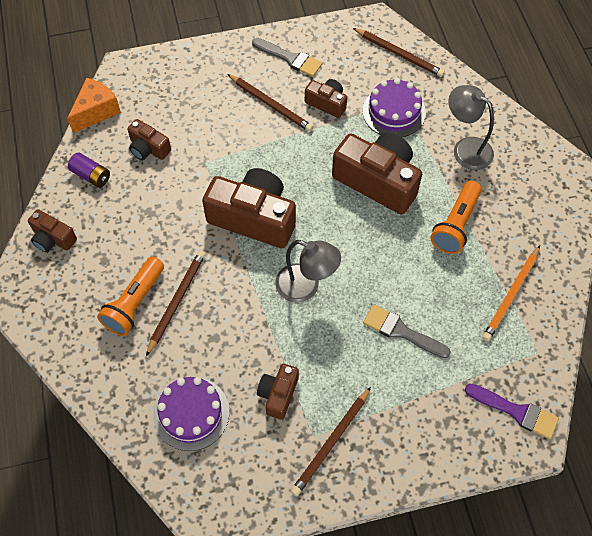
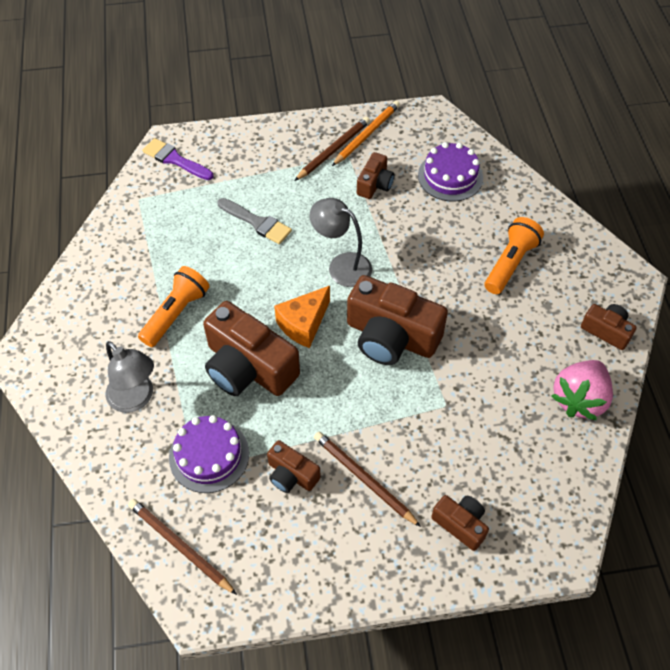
camera: 175 degrees left, 5 degrees down
(91, 175) = (579, 399): purple battery -> pink strawberry
(96, 111) = (589, 486): orange cheese -> orange cheese (303, 324)
(148, 148) = (515, 429): brown camera -> brown camera (460, 524)
(176, 301) = (469, 262): brown pencil -> none
(290, 58) = (332, 551): grey brush -> none
(511, 295) = (144, 244): orange pencil -> orange pencil (366, 134)

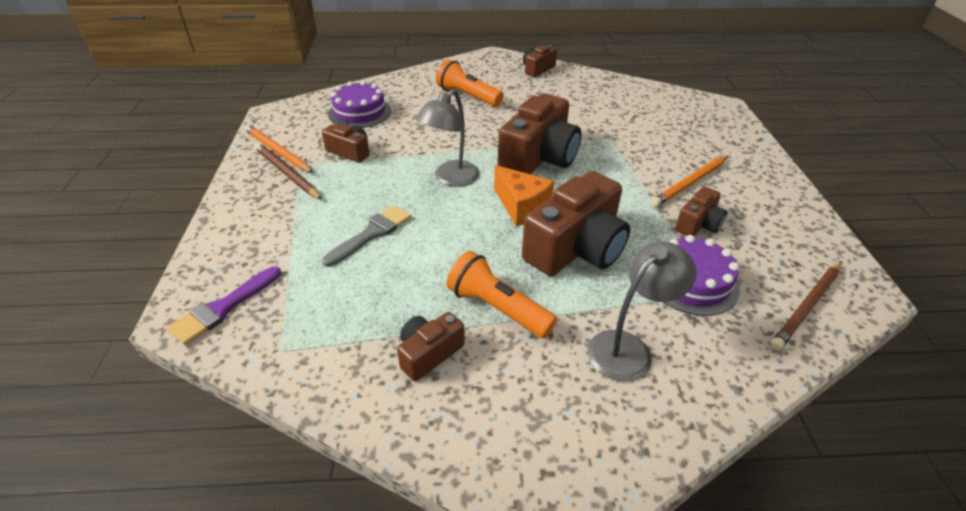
camera: 85 degrees left, 15 degrees down
(364, 479) = (690, 183): brown pencil -> orange pencil
(460, 524) = (715, 141): brown camera -> brown camera (429, 353)
(579, 399) = (597, 85): pink strawberry -> none

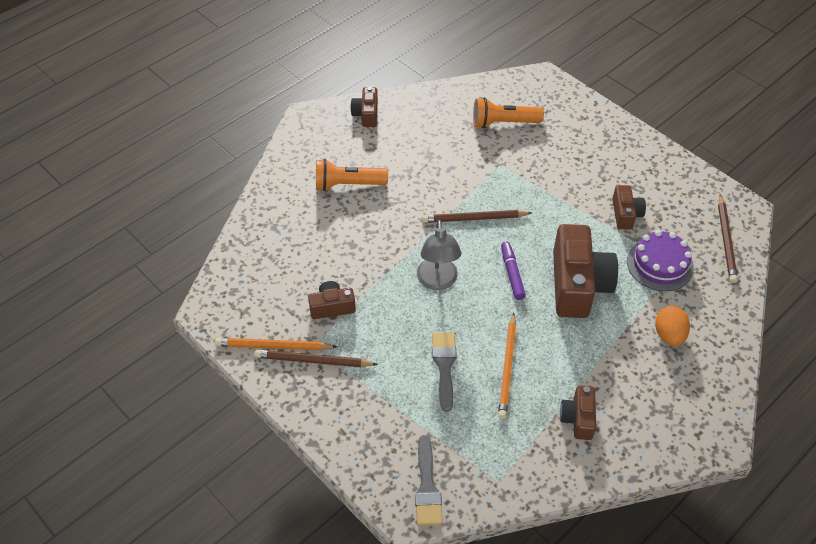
camera: 40 degrees left, 10 degrees up
(223, 308) = (427, 487): purple brush -> grey brush
(359, 112) = (282, 261): purple cake -> none
(497, 308) = (581, 361): orange flashlight -> orange flashlight (503, 123)
(521, 207) = (512, 274): orange cheese -> purple marker
(539, 157) = (474, 218): brown camera -> brown pencil
(628, 348) = (669, 335): grey lamp -> orange egg
(690, 183) = (590, 178): orange pencil -> orange pencil (507, 368)

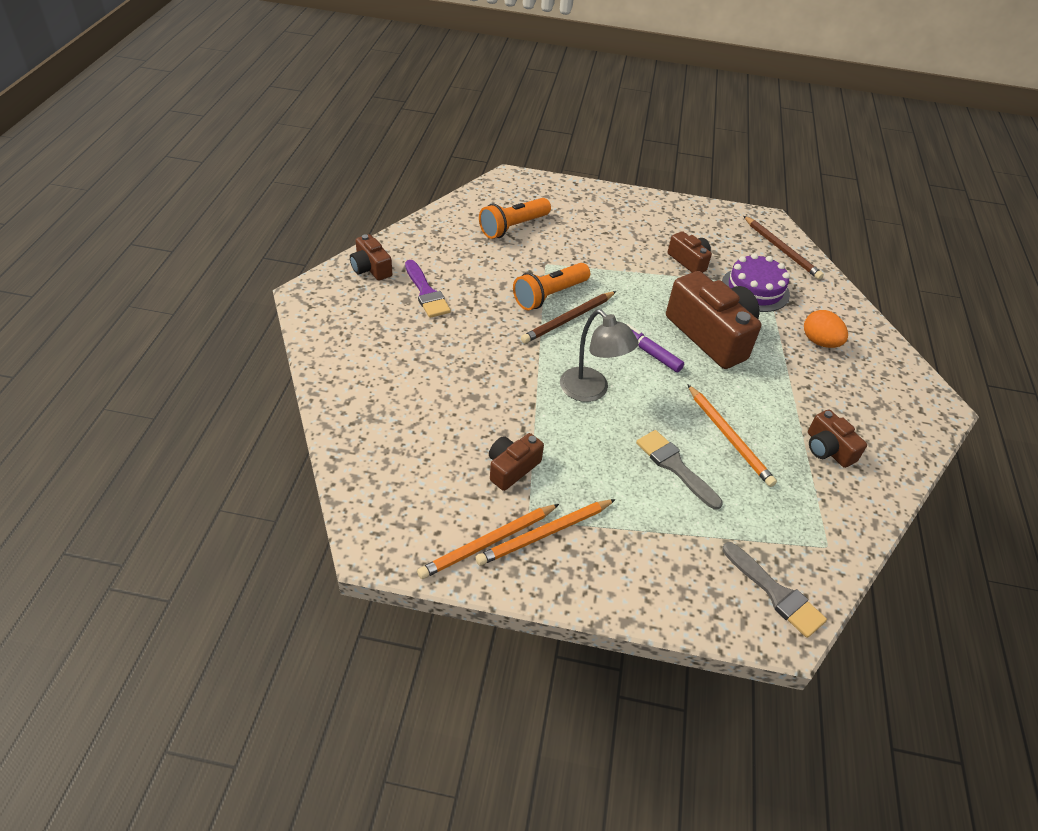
camera: 40 degrees left, 5 degrees down
(313, 361) = (545, 534): brown pencil -> orange pencil
(348, 184) = (414, 341): orange flashlight -> orange flashlight (549, 295)
(388, 151) = (426, 293): none -> purple brush

